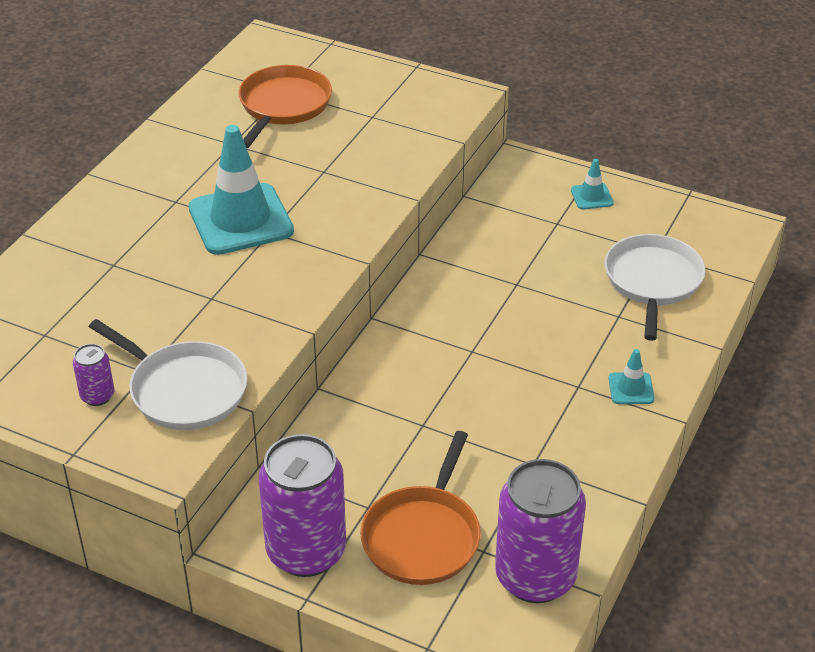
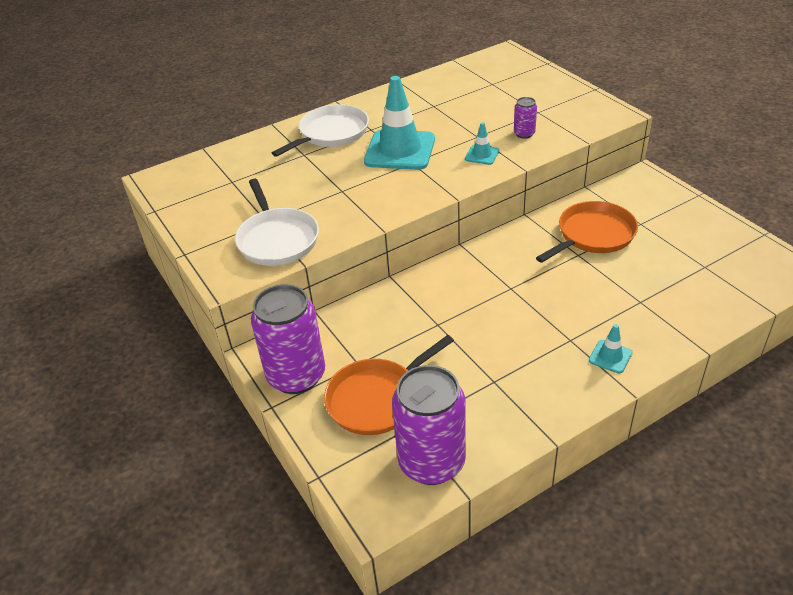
camera: 35 degrees right, 0 degrees up
(97, 396) = (227, 225): purple can -> purple can (524, 134)
(283, 105) = (484, 92): orange pan -> orange pan (593, 235)
(591, 196) = (681, 213): turquoise traffic cone -> turquoise traffic cone (482, 155)
(652, 281) = (686, 286): white pan -> white pan (331, 133)

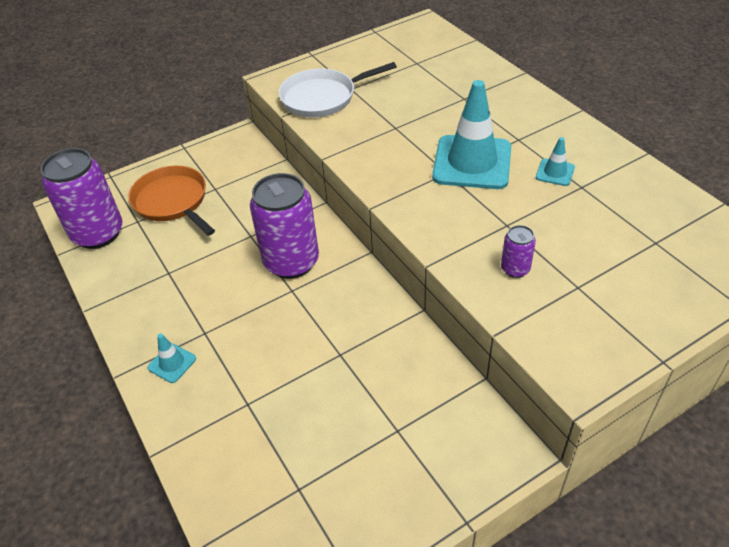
camera: 90 degrees right, 5 degrees up
(296, 376) = (211, 156): purple can -> purple can (291, 262)
(331, 133) = (507, 112): white pan -> none
(482, 155) = (462, 228): turquoise traffic cone -> turquoise traffic cone (555, 172)
(593, 235) = (376, 374): orange pan -> none

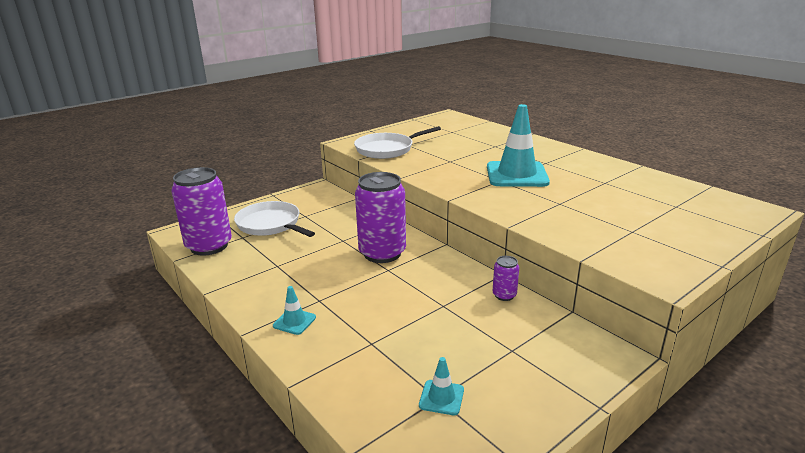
camera: 10 degrees left, 20 degrees down
(172, 201) = (270, 224): orange pan -> white pan
(515, 269) = (578, 225): purple can -> purple can (504, 295)
(555, 172) = (581, 177): turquoise traffic cone -> turquoise traffic cone (441, 397)

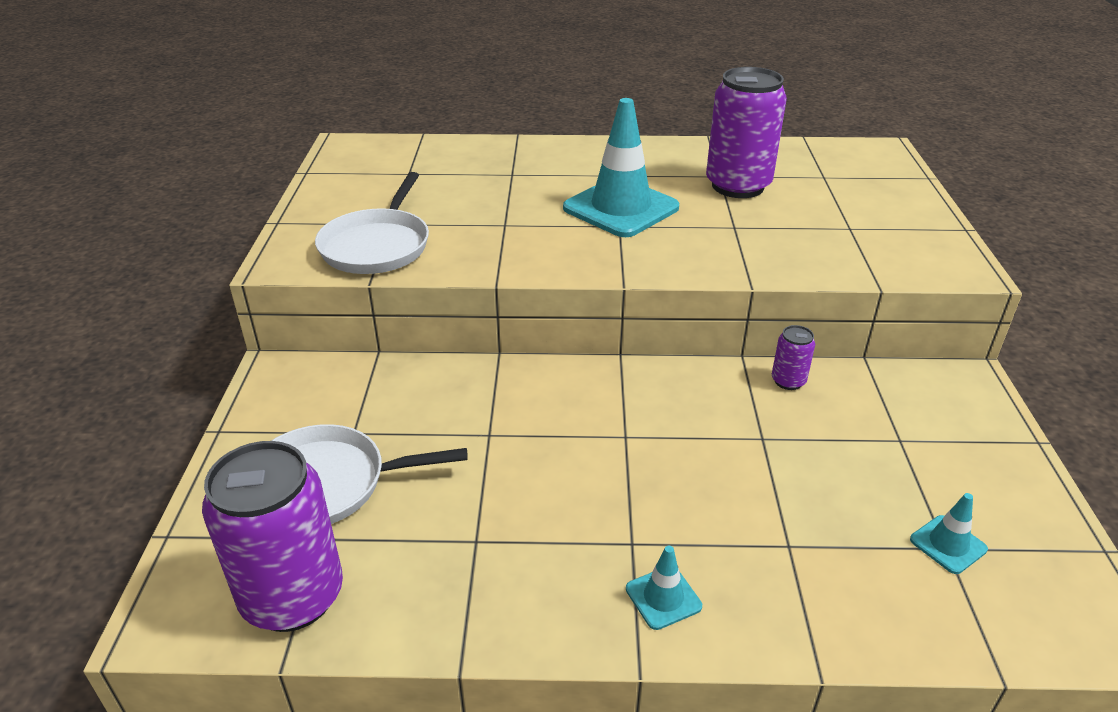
camera: 50 degrees left, 10 degrees up
(382, 253) = (575, 418): purple can -> purple can (737, 186)

